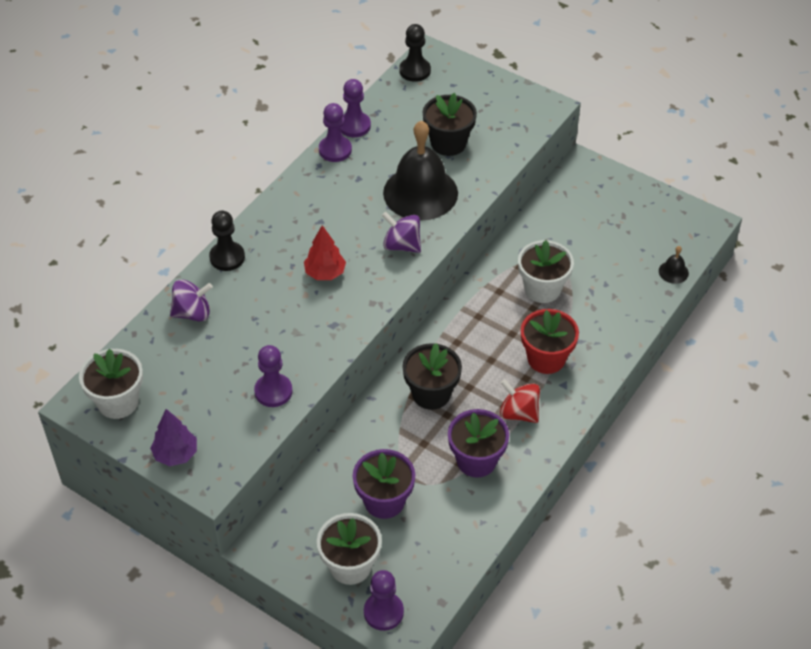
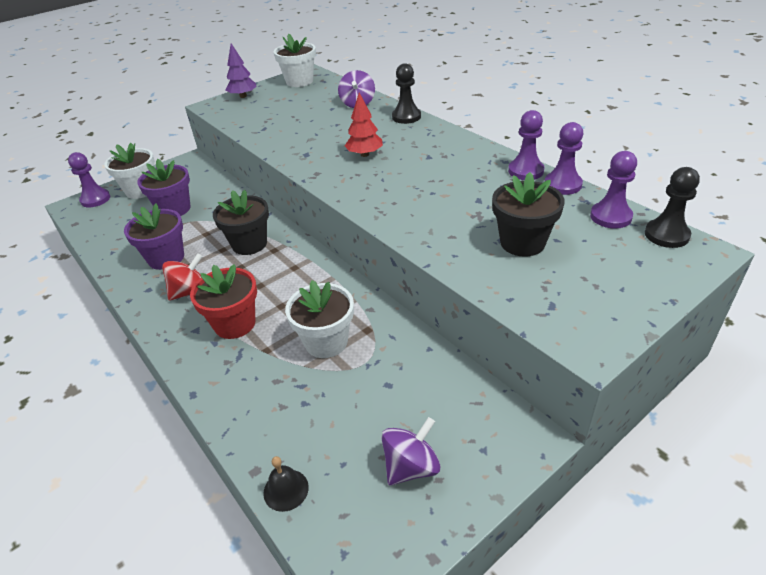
camera: 110 degrees right, 10 degrees down
(273, 391) = (262, 127): purple pawn -> purple pawn (610, 217)
(402, 245) = (376, 194): purple spinning top -> purple spinning top (411, 466)
(420, 193) = (445, 213): black bell -> none

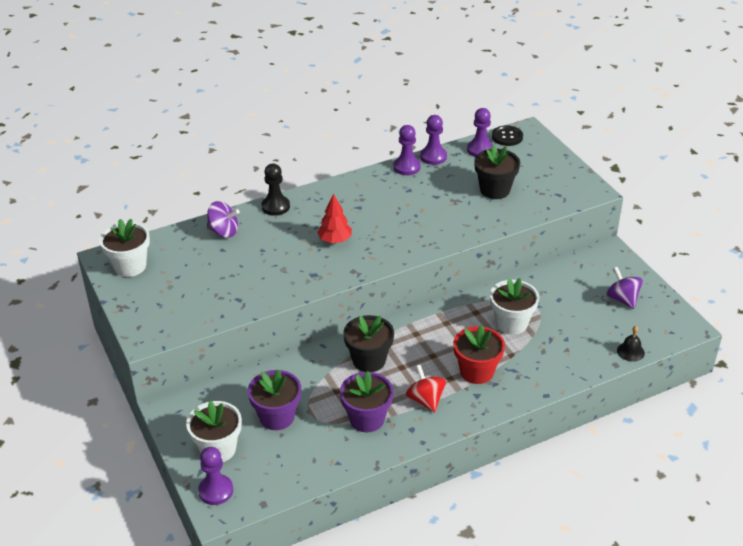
camera: 80 degrees left, 0 degrees up
(243, 96) = (138, 312): purple tree -> none
(666, 235) = (507, 137): black pawn -> black button

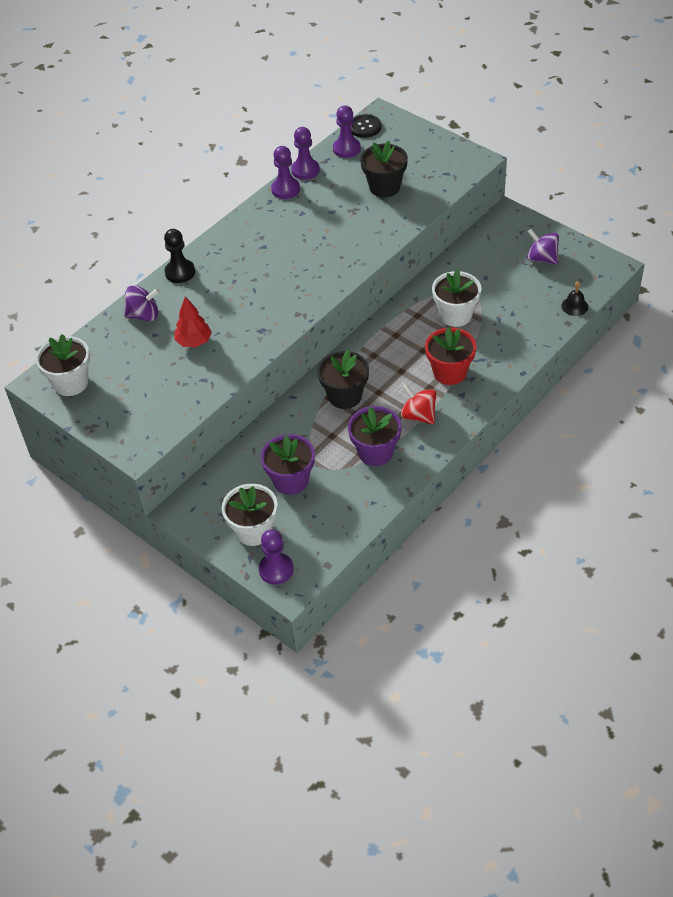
camera: 20 degrees left, 10 degrees up
(335, 240) = (261, 288): red tree -> red tree (194, 341)

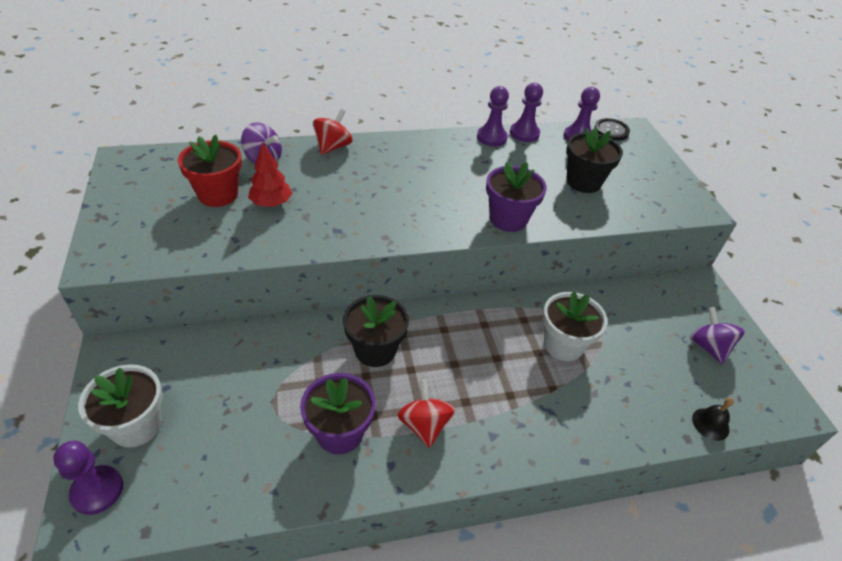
camera: 30 degrees right, 5 degrees down
(71, 383) = (141, 173): white flower pot -> none
(180, 272) = (333, 147): black pawn -> red spinning top
(291, 480) = (231, 399): purple flower pot -> purple flower pot (508, 219)
(449, 372) = (502, 401): red flower pot -> red flower pot (218, 194)

